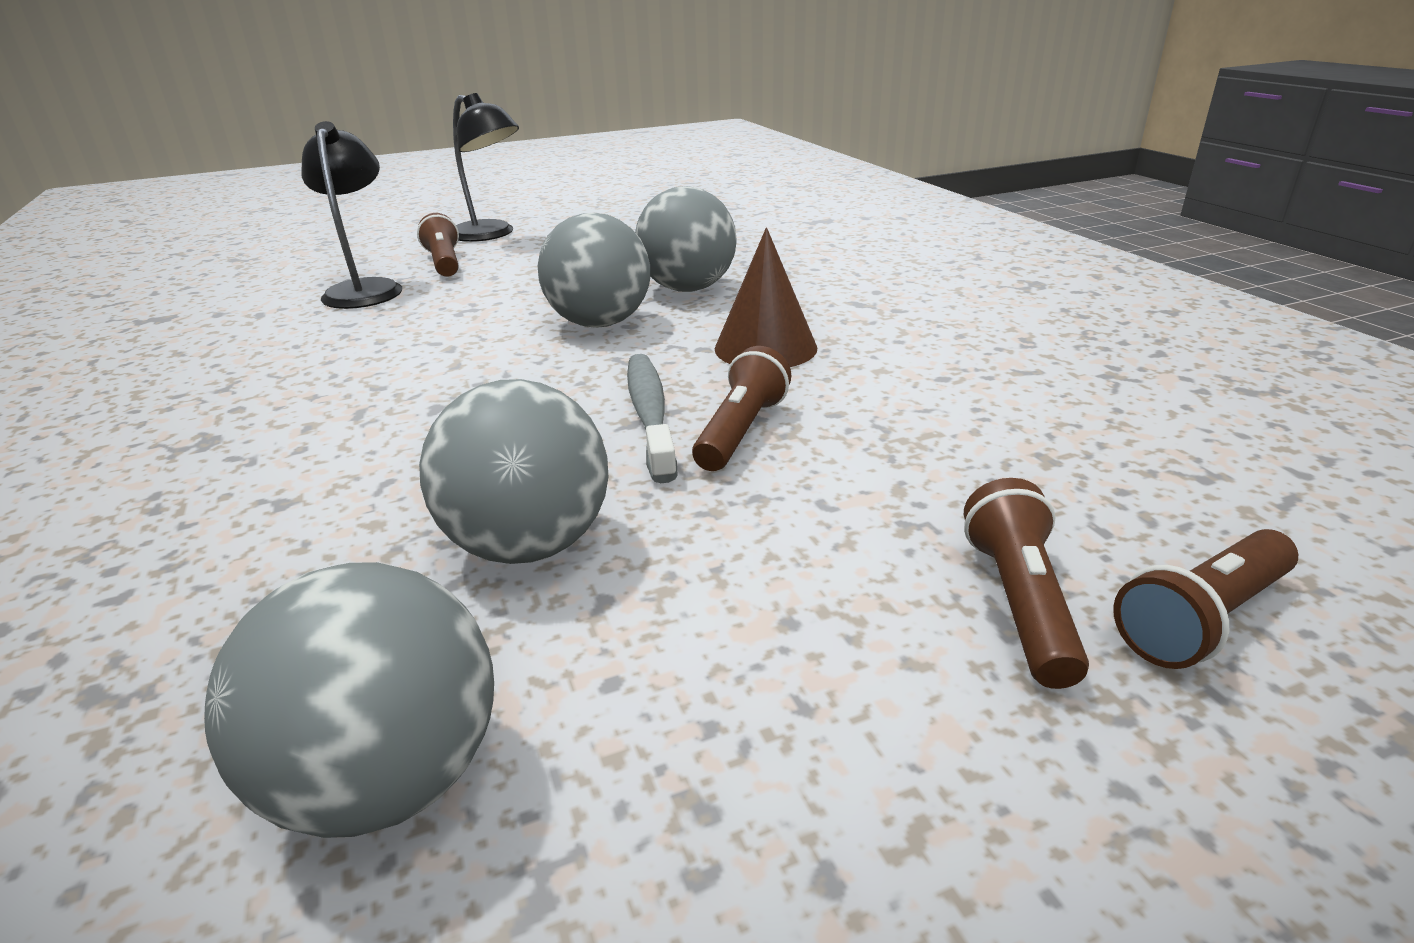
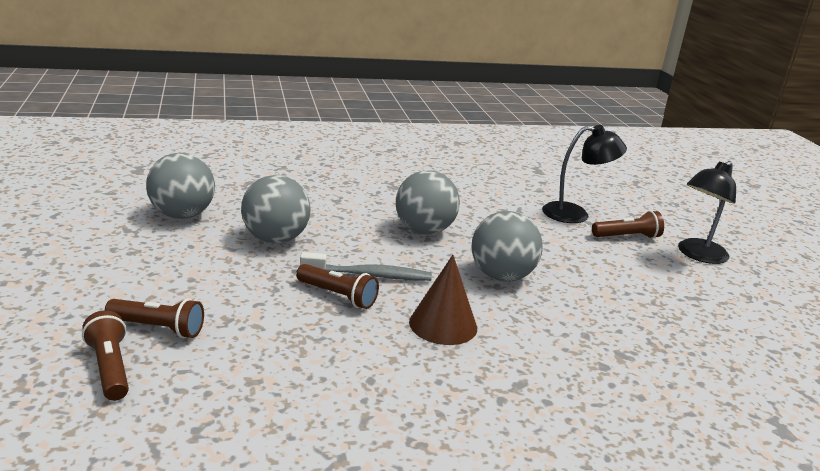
camera: 95 degrees right, 5 degrees down
(688, 289) = (563, 315): grey ball -> grey ball (424, 230)

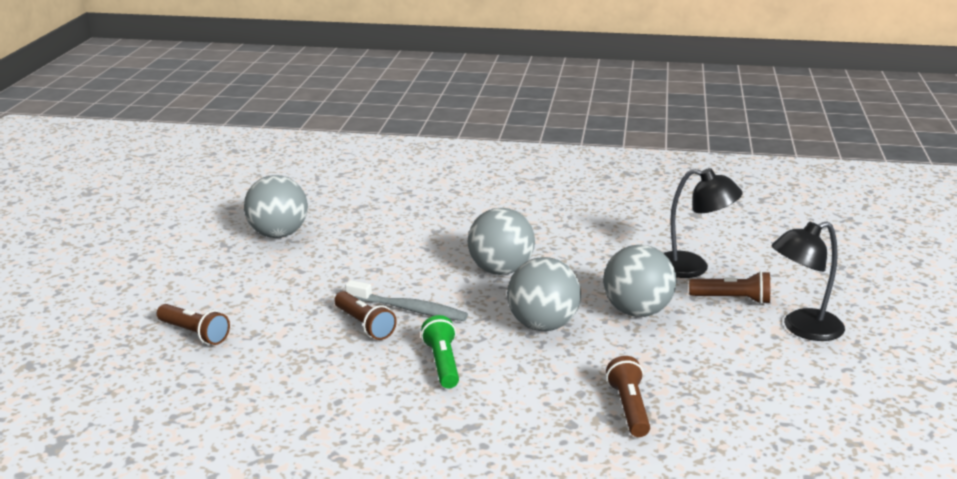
camera: 25 degrees right, 0 degrees up
(110, 368) = (140, 360): brown flashlight -> brown flashlight (629, 408)
(275, 239) = (346, 265): grey ball -> grey ball (637, 311)
(443, 324) = (442, 364): brown cone -> green flashlight

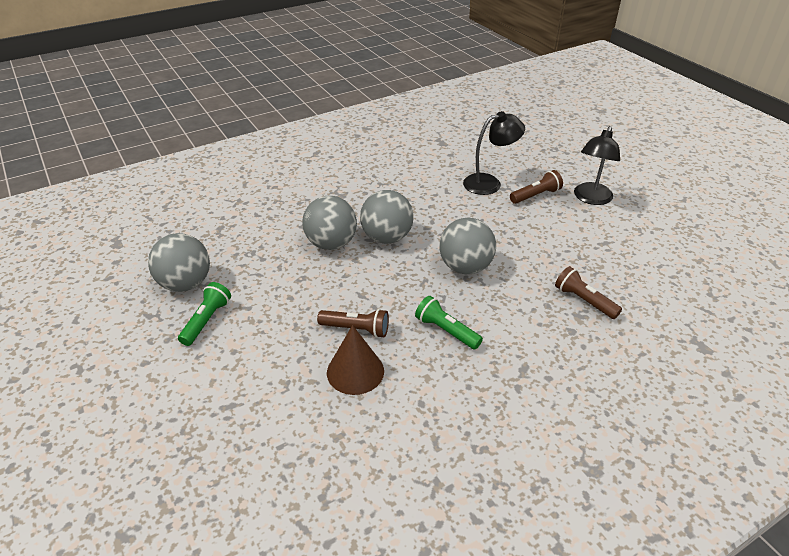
camera: 40 degrees left, 15 degrees up
(194, 333) = (237, 411): brown flashlight -> none
(258, 266) = (206, 320): none -> green flashlight
(318, 353) = (355, 371): none -> brown cone
(409, 309) = (369, 299): grey toothbrush -> none
(637, 311) = (501, 229): grey ball -> grey ball (331, 243)

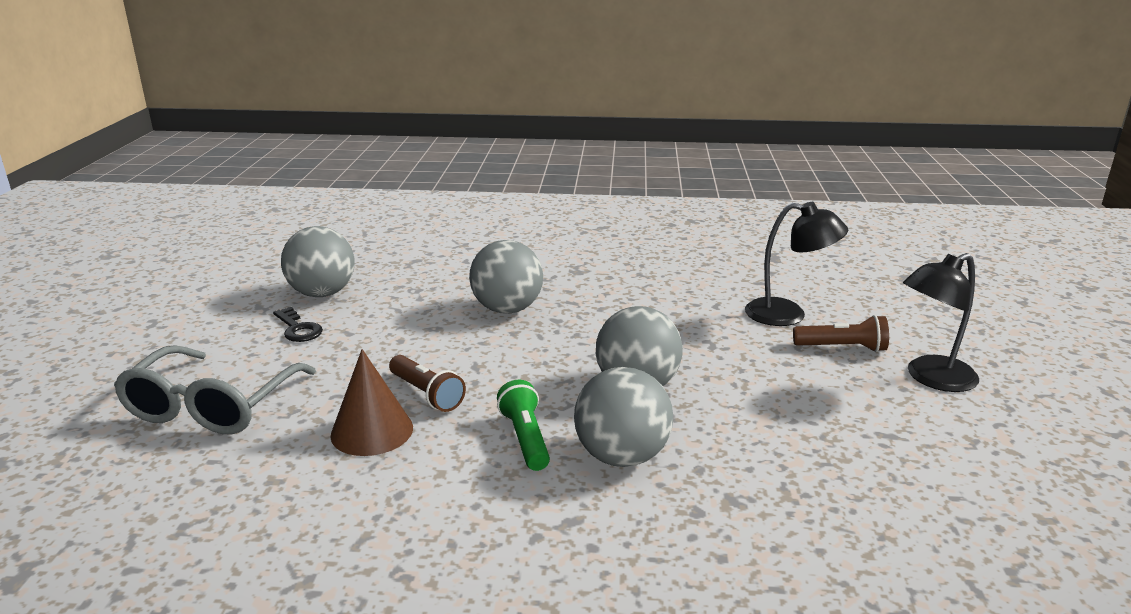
camera: 35 degrees right, 15 degrees down
(206, 320) = (298, 329): green flashlight -> black key
(225, 408) = (213, 405): none -> grey glasses
(387, 237) = (577, 325): grey ball -> grey ball (622, 456)
(584, 301) = (763, 486): brown flashlight -> none

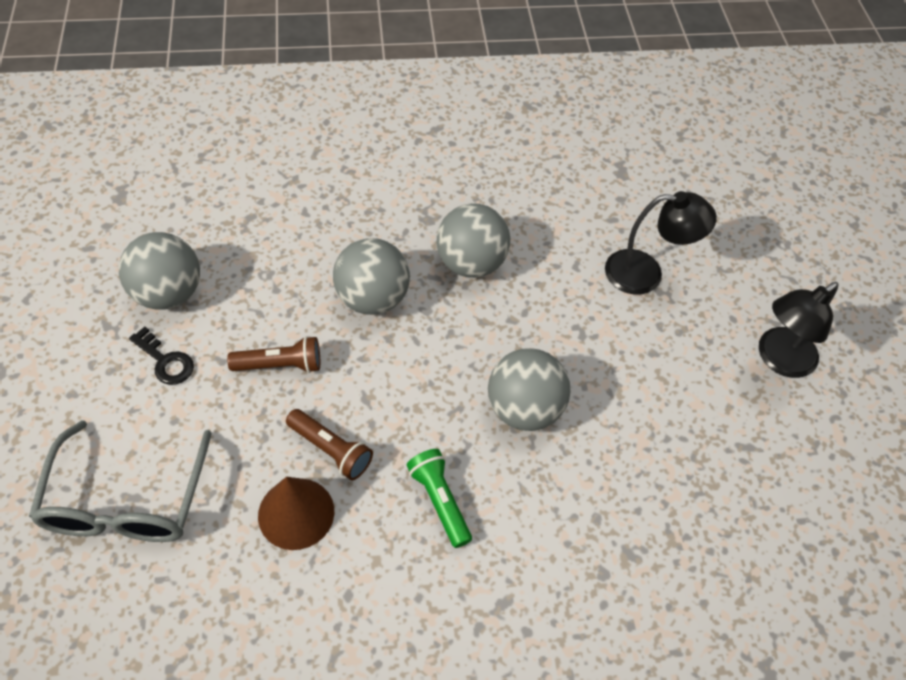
camera: 15 degrees left, 30 degrees up
(622, 456) = (529, 513): grey ball -> grey ball (471, 263)
(842, 348) = (699, 322): brown flashlight -> brown flashlight (280, 365)

